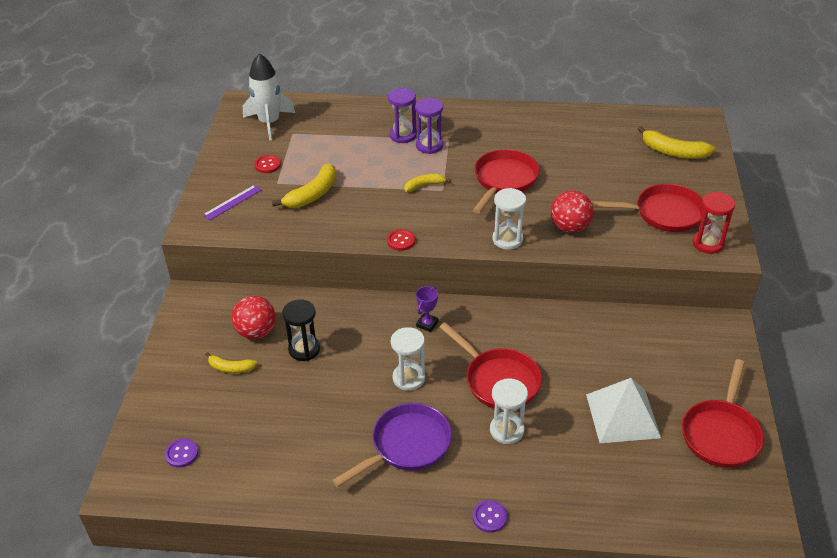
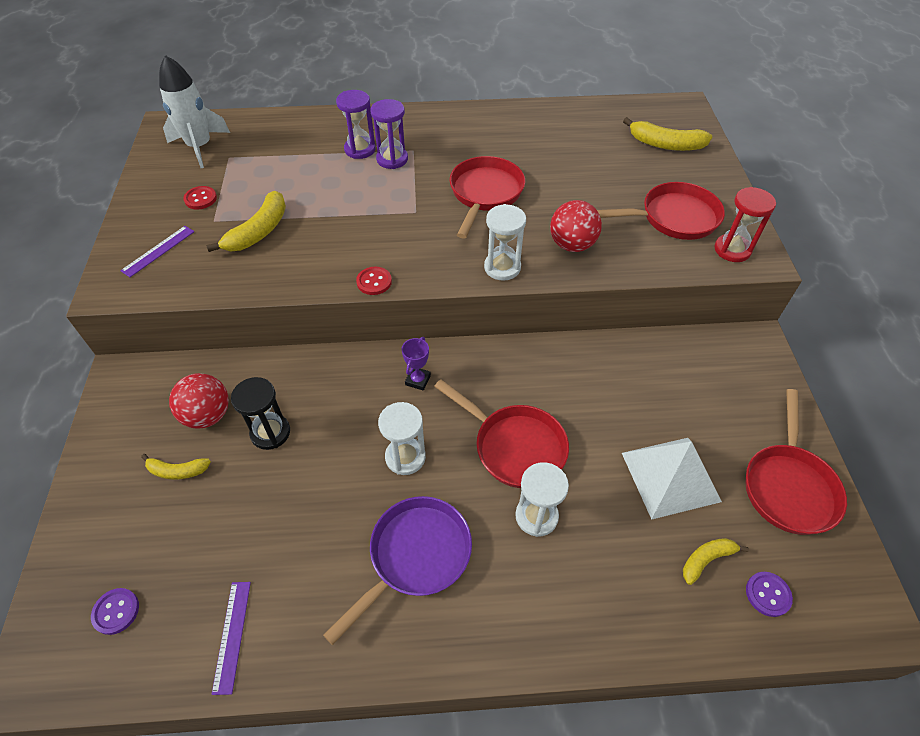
camera: 10 degrees left, 10 degrees up
(264, 479) = (232, 635): none -> purple ruler
(424, 185) = (393, 208): yellow banana -> yellow banana (706, 559)
(489, 517) = (537, 651): purple button -> purple button (768, 594)

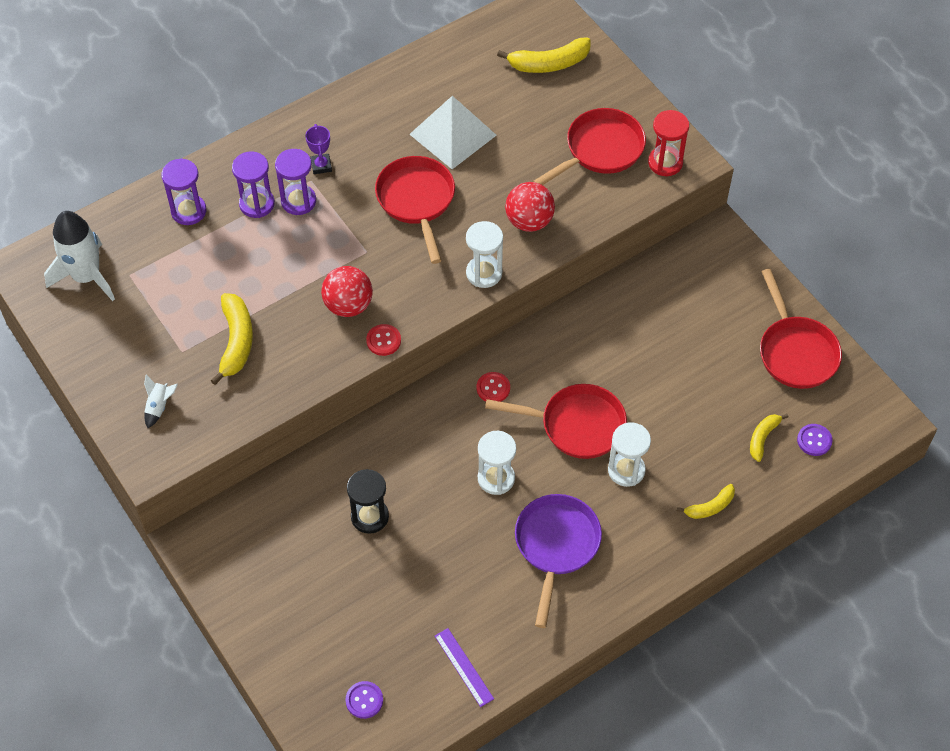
camera: 30 degrees left, 5 degrees up
(158, 251) = (159, 406): purple ruler -> white rocket
(177, 471) = (318, 586): yellow banana -> yellow banana (710, 507)
(200, 199) = (146, 335): red button -> red button (493, 388)
(208, 415) = (303, 531): red ball -> red ball (348, 305)
(308, 135) = (188, 211): none -> purple hourglass
(418, 380) = (460, 409): purple trophy -> purple trophy (321, 166)
(670, 476) = (707, 388): white pyramid -> white pyramid (453, 134)

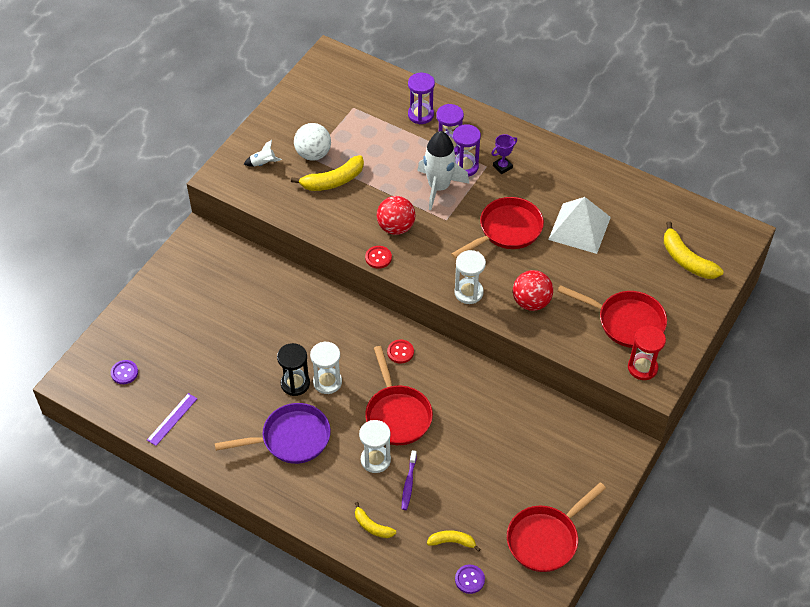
camera: 65 degrees right, 5 degrees down
(86, 277) = (339, 88): white rocket -> white rocket (439, 187)
(179, 346) = (313, 154): none -> white ball
(370, 517) = (261, 321): black hourglass -> black hourglass (295, 384)
(671, 450) = (409, 483): none -> purple toothbrush

